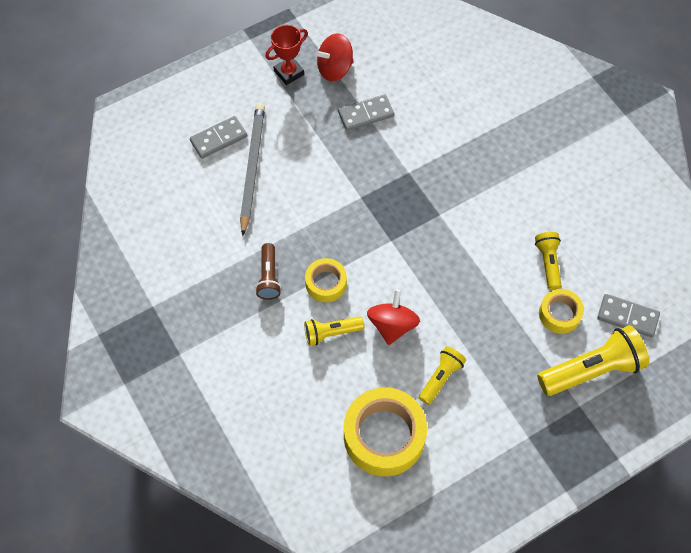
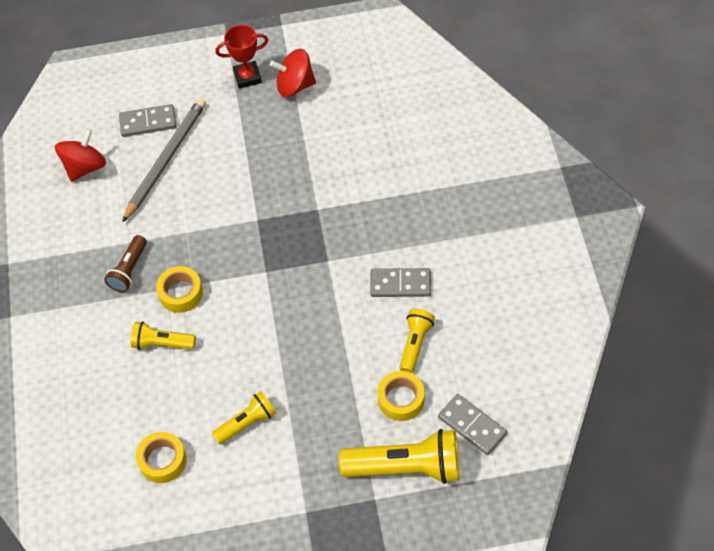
camera: 25 degrees right, 5 degrees down
(366, 114) = (303, 139): grey domino -> grey domino (400, 284)
(384, 436) = (162, 460): yellow tape -> yellow tape, size x0.54
(392, 325) = (225, 355): red spinning top -> red spinning top (85, 167)

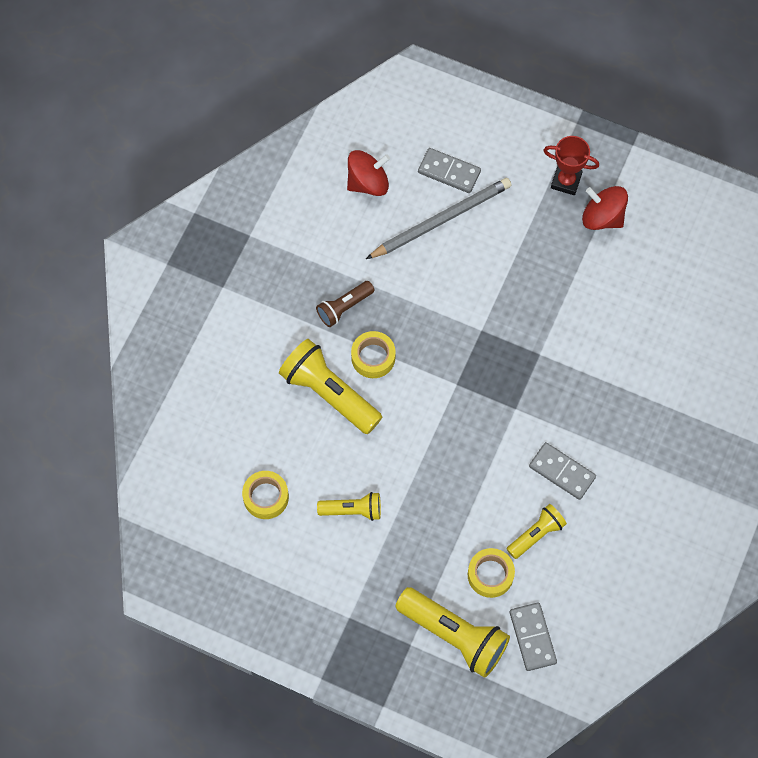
camera: 30 degrees right, 10 degrees up
(162, 343) = (329, 393): yellow flashlight -> yellow flashlight, size x1.77

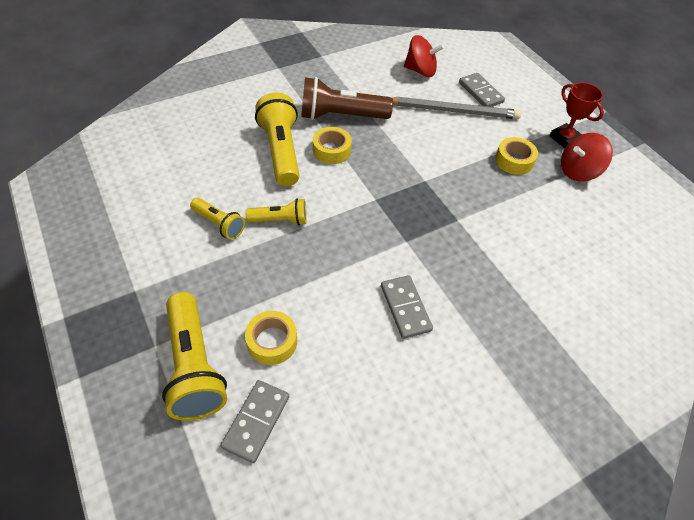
camera: 35 degrees right, 15 degrees down
(266, 497) = (173, 178): yellow tape -> yellow tape (514, 161)
(344, 307) = (341, 116): brown flashlight -> brown flashlight, size x1.77
(536, 534) = (340, 339): yellow flashlight -> yellow flashlight (280, 220)
(602, 217) = (578, 171): red spinning top -> red spinning top turned 90 degrees counterclockwise

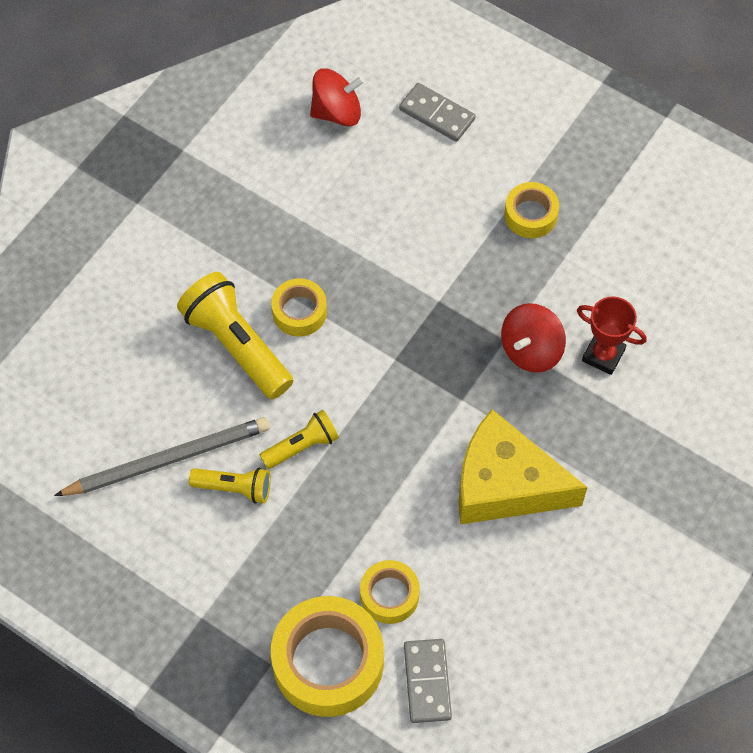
camera: 25 degrees left, 10 degrees up
(194, 366) = (328, 662): yellow flashlight -> yellow tape
(341, 116) = (277, 249): brown flashlight -> none
(405, 308) = (505, 484): grey domino -> yellow cheese
(452, 111) = (415, 167): grey pencil -> grey pencil (167, 459)
(564, 138) = (576, 145): red trophy -> red trophy (603, 355)
(578, 171) = (613, 193): red spinning top -> red spinning top (531, 350)

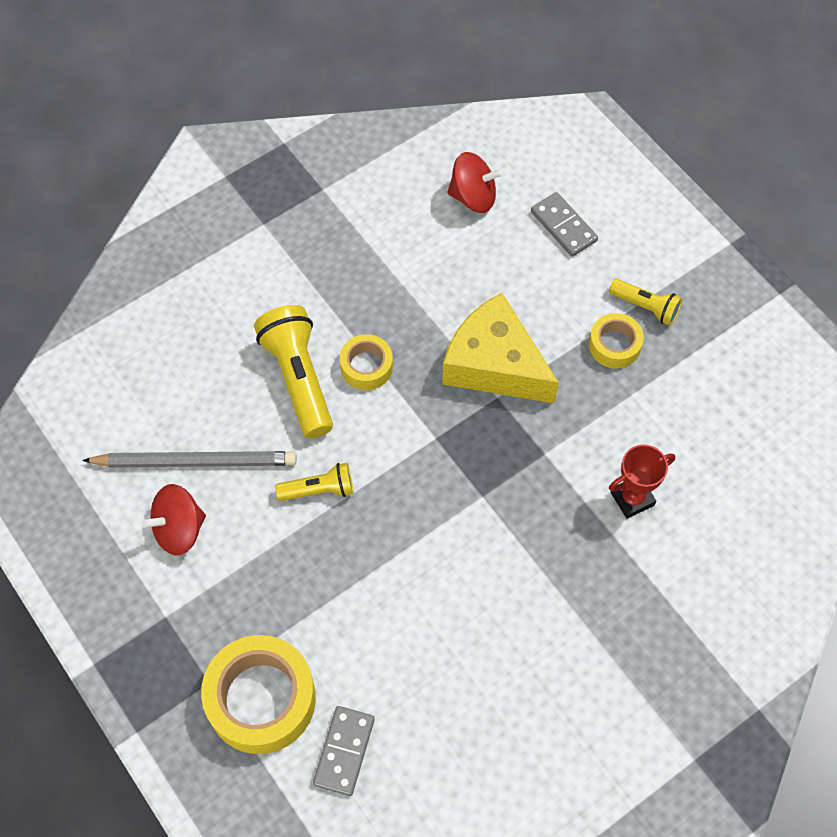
camera: 20 degrees right, 0 degrees up
(234, 488) = (243, 508): yellow flashlight -> yellow flashlight (645, 307)
(389, 595) = (342, 656): yellow tape -> none
(505, 484) = (491, 589): yellow cheese -> yellow cheese (494, 364)
(531, 350) = (565, 471): red spinning top -> red spinning top (179, 529)
(603, 355) = (632, 498): red trophy -> red trophy turned 75 degrees counterclockwise

